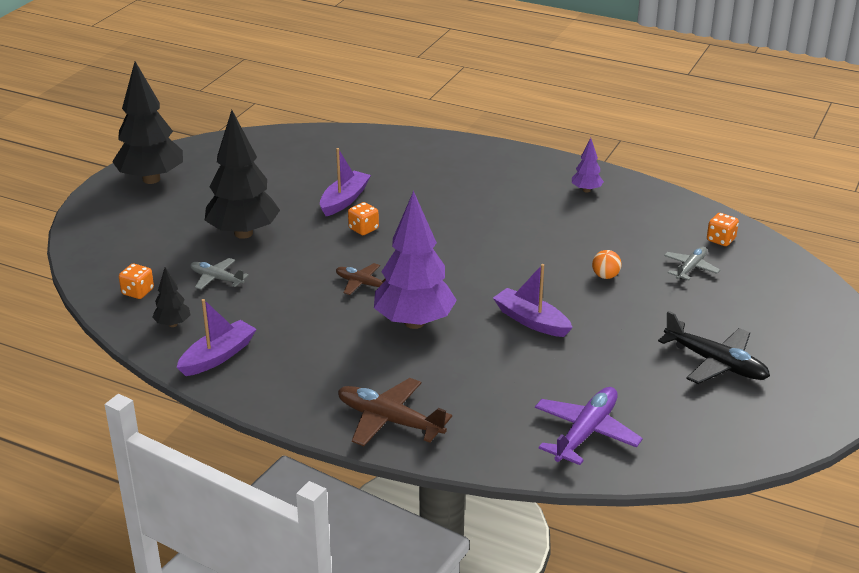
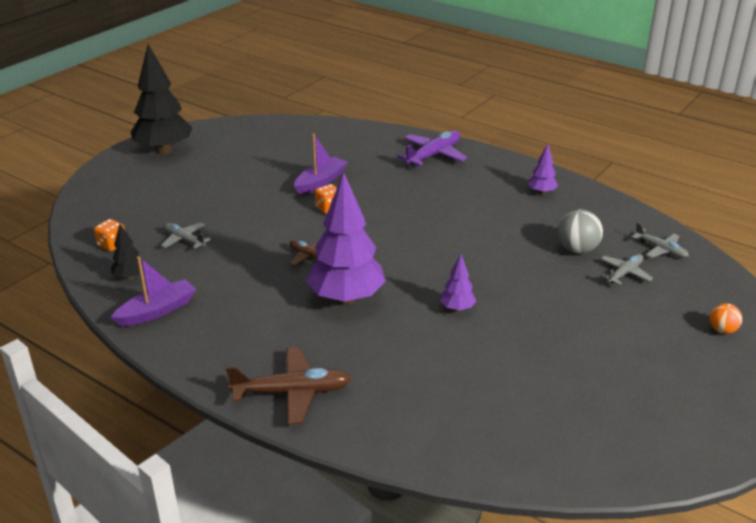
camera: 10 degrees right, 0 degrees up
(243, 233) = (223, 202): black tree -> none
(390, 421) = (291, 392): brown plane -> brown plane turned 135 degrees clockwise
(531, 321) = (457, 308): purple boat -> purple tree
(585, 433) = (480, 429): purple plane -> purple plane (433, 155)
(605, 276) = (540, 273): orange ball -> orange ball (722, 330)
(637, 248) = (577, 250): none -> grey ball
(715, 363) = (629, 371): black plane -> none
(721, 240) = (660, 249): orange dice -> grey plane

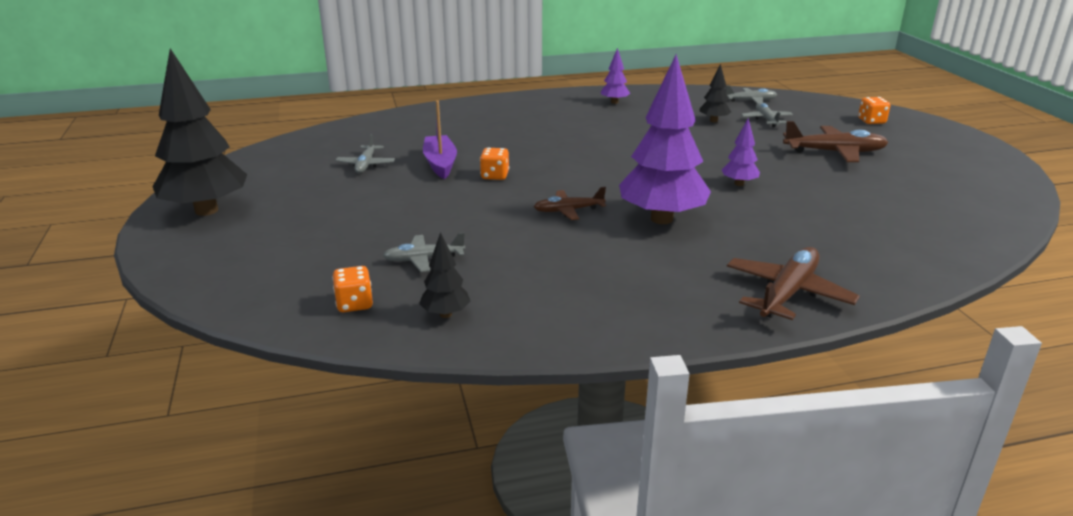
camera: 50 degrees left, 5 degrees down
(157, 311) = (544, 319): purple boat -> none
(284, 160) = (366, 164): none -> grey plane
(433, 155) = (486, 112): purple plane -> none
(577, 250) = (713, 121): grey ball -> black tree
(601, 333) = (834, 152): none -> brown plane
(722, 330) = (871, 121): orange ball -> orange dice

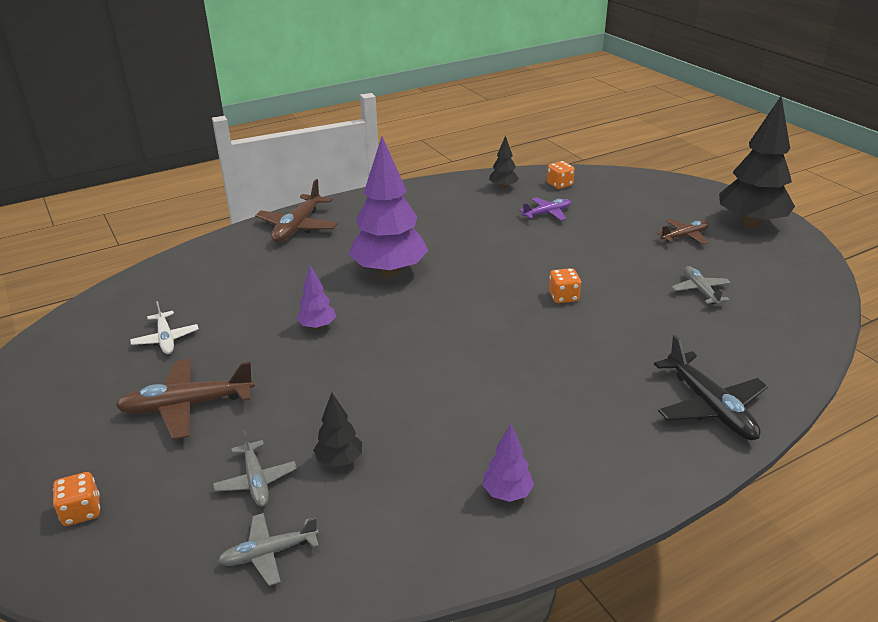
camera: 165 degrees right, 5 degrees up
(424, 259) = (547, 213): grey plane -> purple plane
(440, 163) = (631, 304): purple boat -> none
(459, 114) = (709, 406): none -> black plane
(568, 210) = (470, 268): brown plane -> brown plane (684, 236)
(887, 193) = (166, 339): none -> white plane

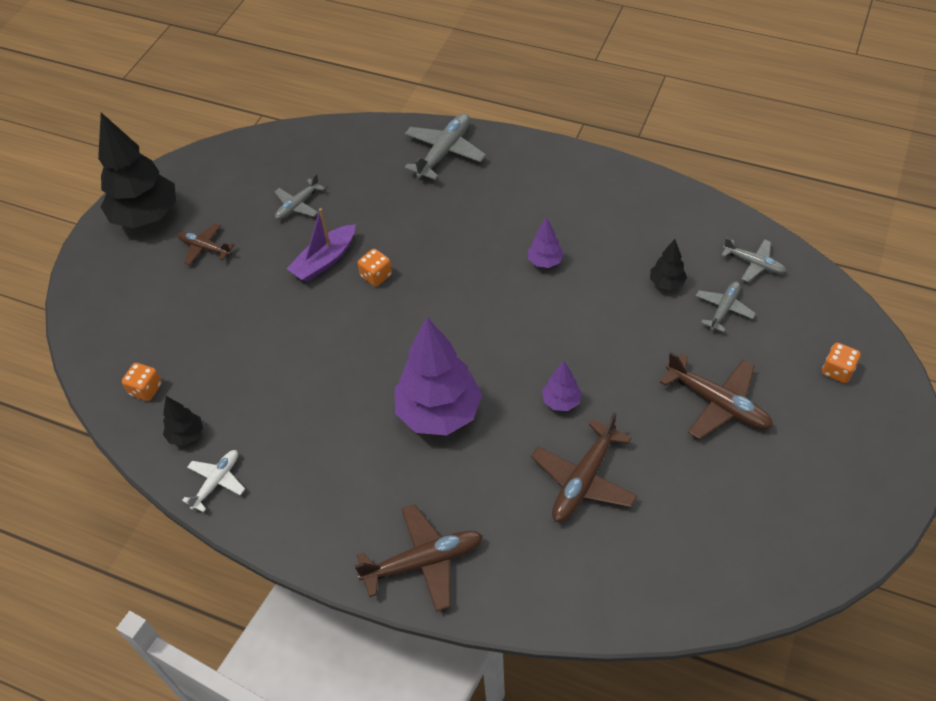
camera: 125 degrees left, 20 degrees up
(166, 339) = (679, 494): white plane -> white plane (216, 482)
(246, 304) = (584, 479): none -> brown plane
(507, 493) = (607, 198): purple tree -> purple tree (545, 262)
(547, 213) = (227, 363): purple plane -> none
(610, 280) = (324, 260): none -> purple boat
(709, 406) = (444, 152): black plane -> grey plane

